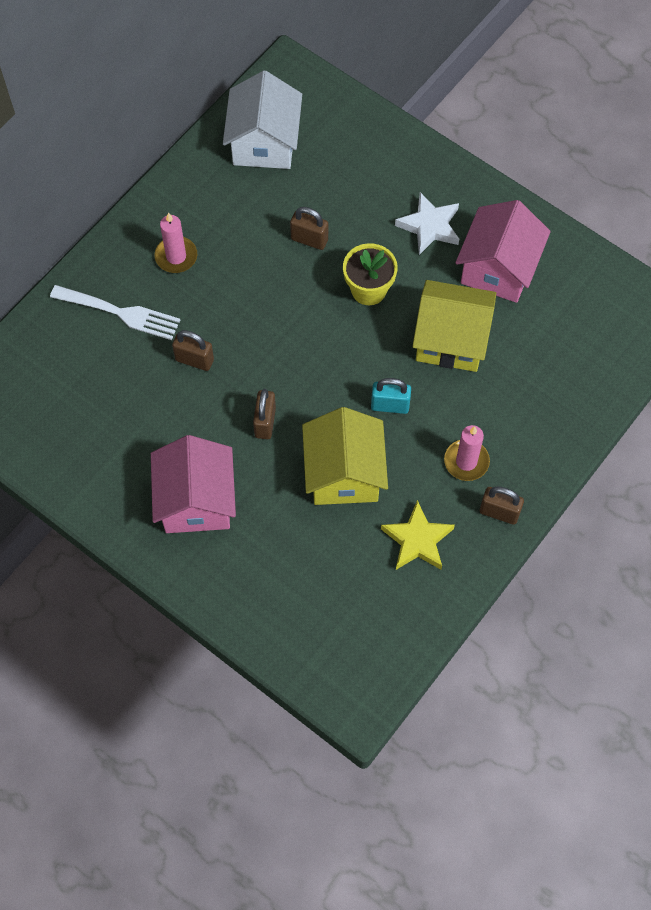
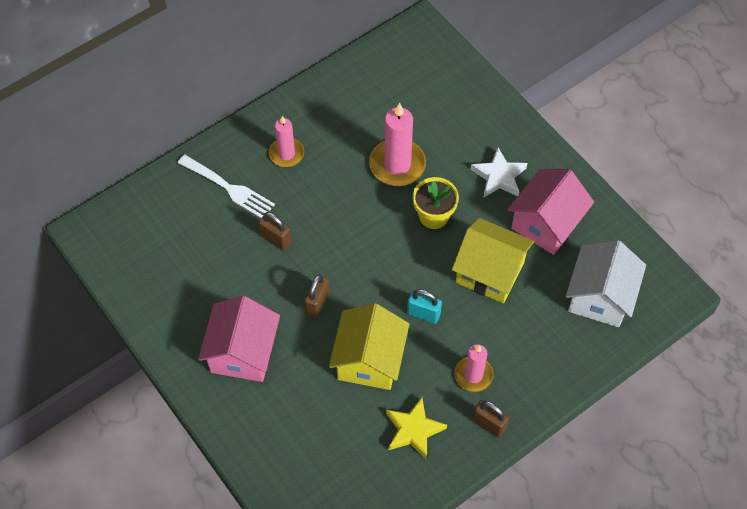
camera: 15 degrees right, 5 degrees down
(264, 143) = (384, 80): white house -> white house (600, 297)
(309, 239) = (397, 165): brown padlock -> pink candle

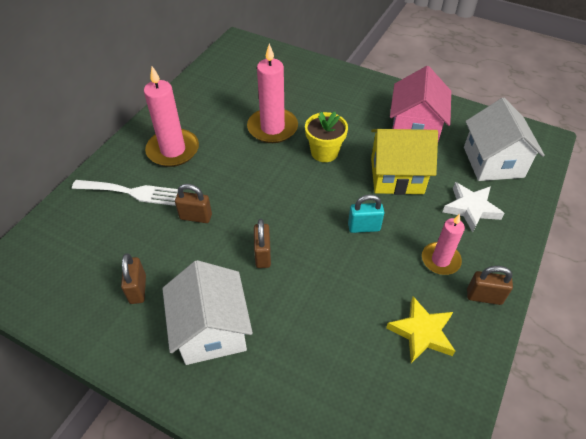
camera: 25 degrees left, 10 degrees down
(198, 290) = (138, 289): none -> brown padlock
(243, 352) = (211, 330): pink house -> white house
(286, 154) = (173, 150): pink candle -> pink candle, size x1.59
(369, 360) = (340, 285): yellow house -> none
(499, 176) = (357, 110): white star -> white star (471, 208)

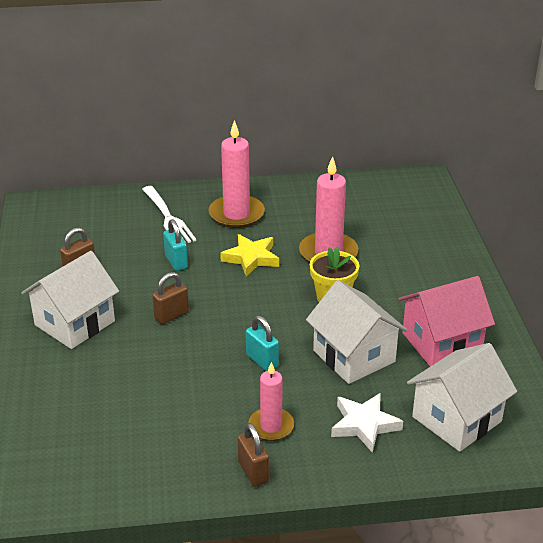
camera: 55 degrees right, 15 degrees down
(196, 217) = (176, 262): brown padlock -> turquoise padlock
(397, 176) = (354, 356): yellow house -> white house
(422, 332) = (174, 443): yellow star -> yellow star (251, 258)

